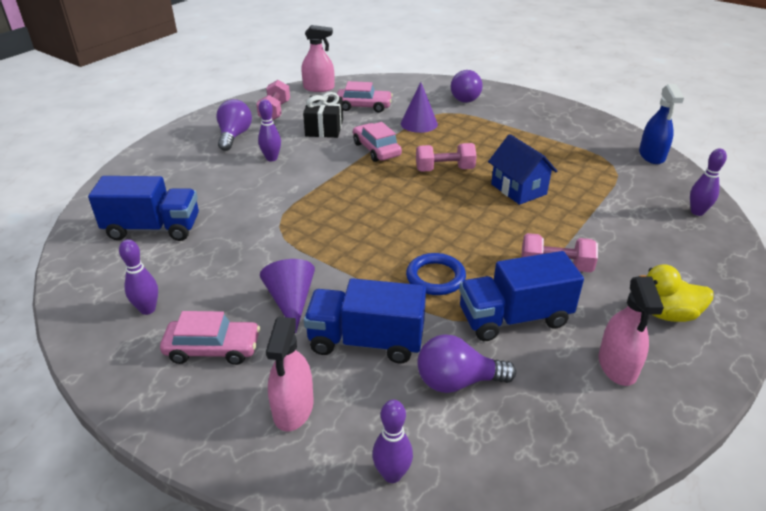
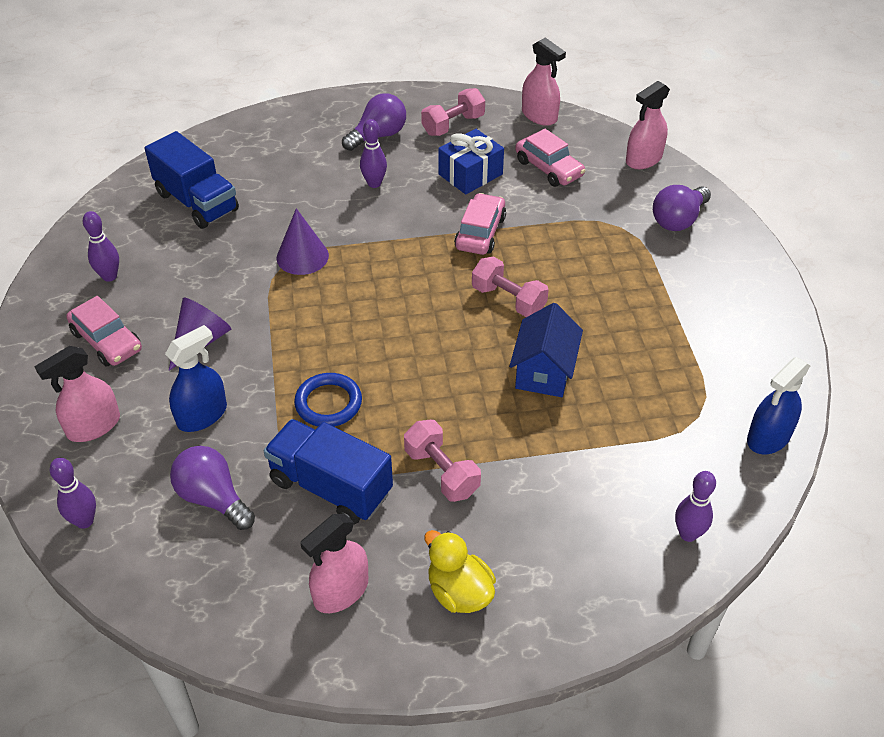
camera: 45 degrees right, 10 degrees up
(324, 128) = (470, 174): black gift -> blue gift
(366, 341) = (202, 415): blue truck -> blue spray bottle
(405, 82) = (643, 159): none -> pink spray bottle
(419, 123) = (571, 226): purple cone -> purple cone (302, 256)

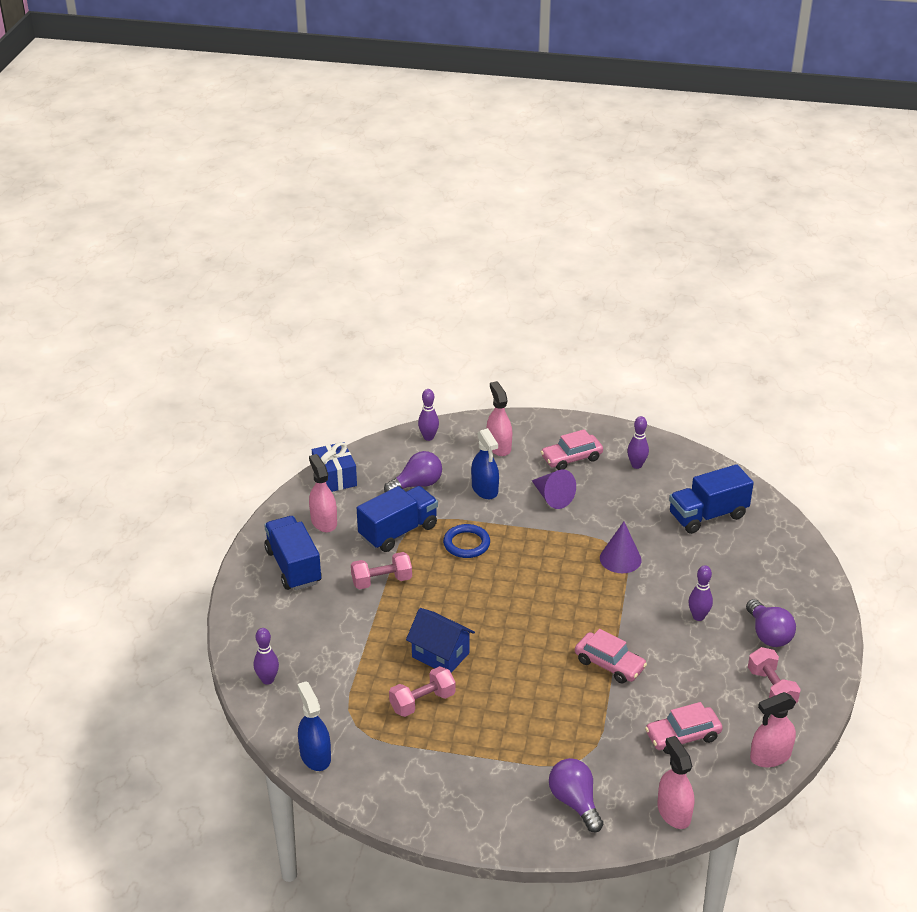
camera: 110 degrees right, 10 degrees down
(459, 592) = (293, 567): yellow duck -> blue truck
(470, 174) = (691, 680): blue gift -> blue gift (334, 477)
(508, 300) = (523, 658): pink dumbbell -> pink dumbbell (422, 702)

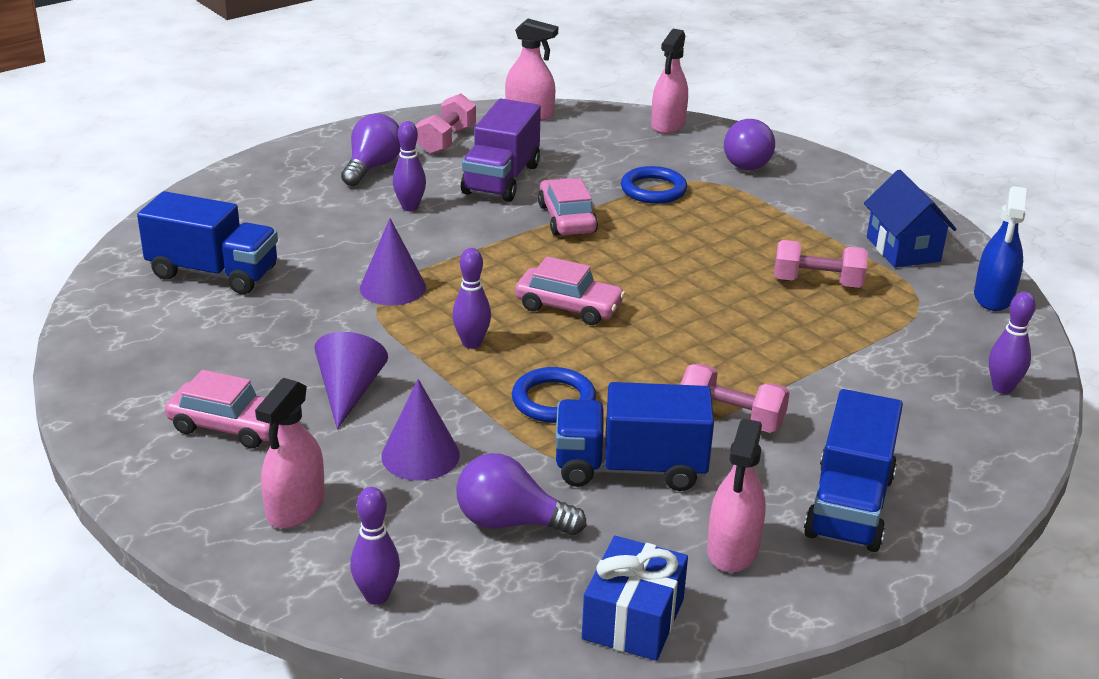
camera: 140 degrees left, 5 degrees down
(440, 655) = (745, 309): blue house -> blue house (903, 249)
(485, 489) = (420, 455): blue spray bottle -> purple cone
(596, 726) = (653, 190): none -> blue ring
(636, 465) = (170, 367): purple bowling pin -> purple bowling pin (471, 343)
(682, 736) = (583, 152): pink car -> pink car (568, 307)
(689, 674) = (501, 179): none -> purple truck

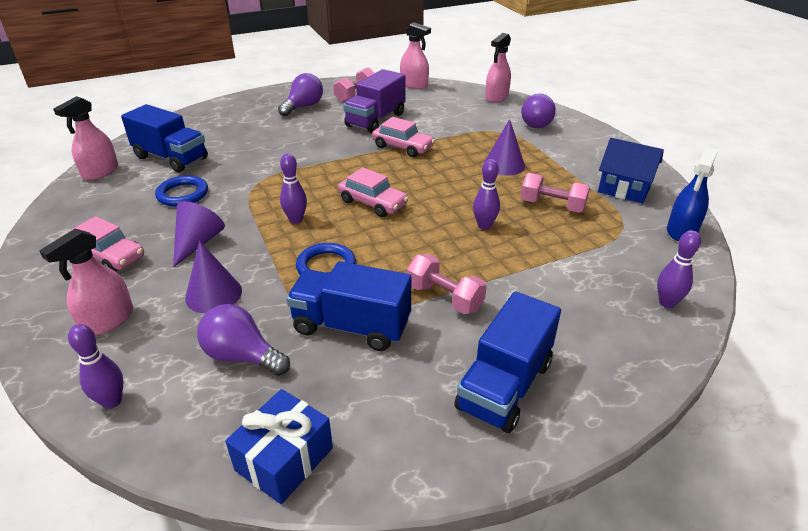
camera: 15 degrees right, 5 degrees up
(392, 287) = (269, 178): purple cone -> purple cone (504, 165)
(410, 207) = (311, 131): purple bowling pin -> purple bowling pin (484, 226)
(567, 219) = (403, 147): pink car -> pink car turned 120 degrees clockwise
(653, 190) = (468, 134): blue ring -> blue ring (182, 194)
(733, 549) = (394, 409): pink spray bottle -> pink spray bottle (100, 172)
(903, 249) = (624, 189): blue house -> blue house turned 60 degrees counterclockwise

